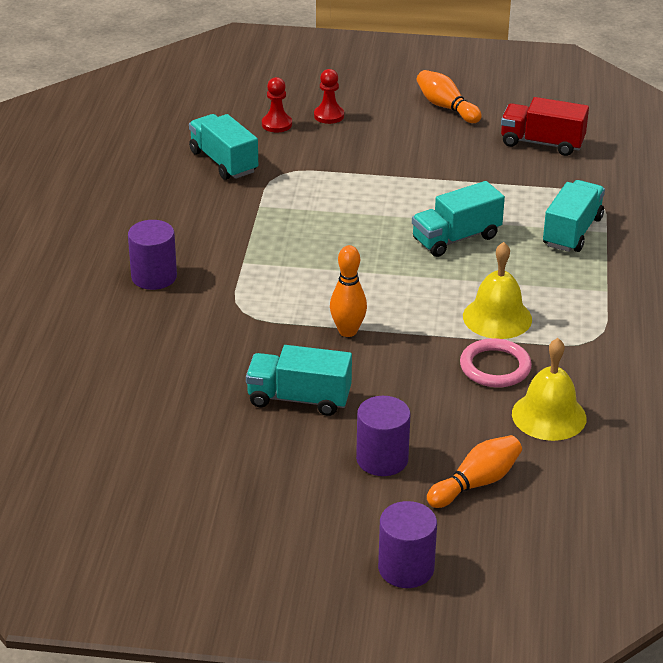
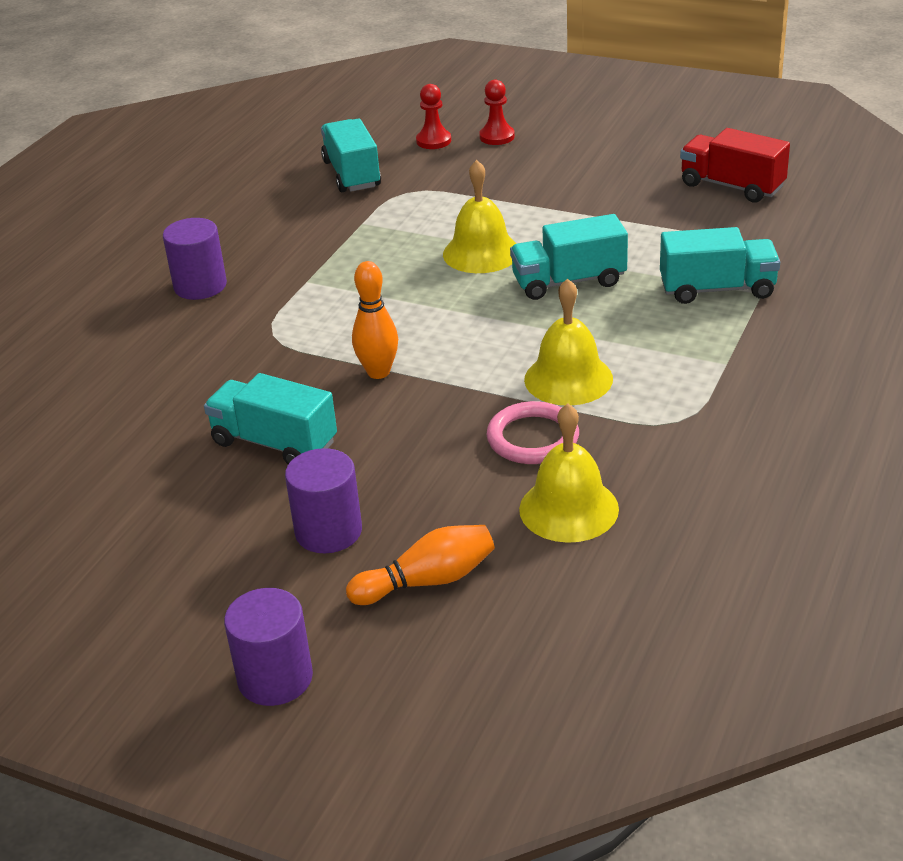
camera: 20 degrees right, 0 degrees up
(373, 221) = (481, 252): none -> yellow bell
(446, 107) = (637, 138): orange bowling pin -> none
(572, 232) = (717, 289): turquoise truck -> turquoise truck turned 45 degrees clockwise

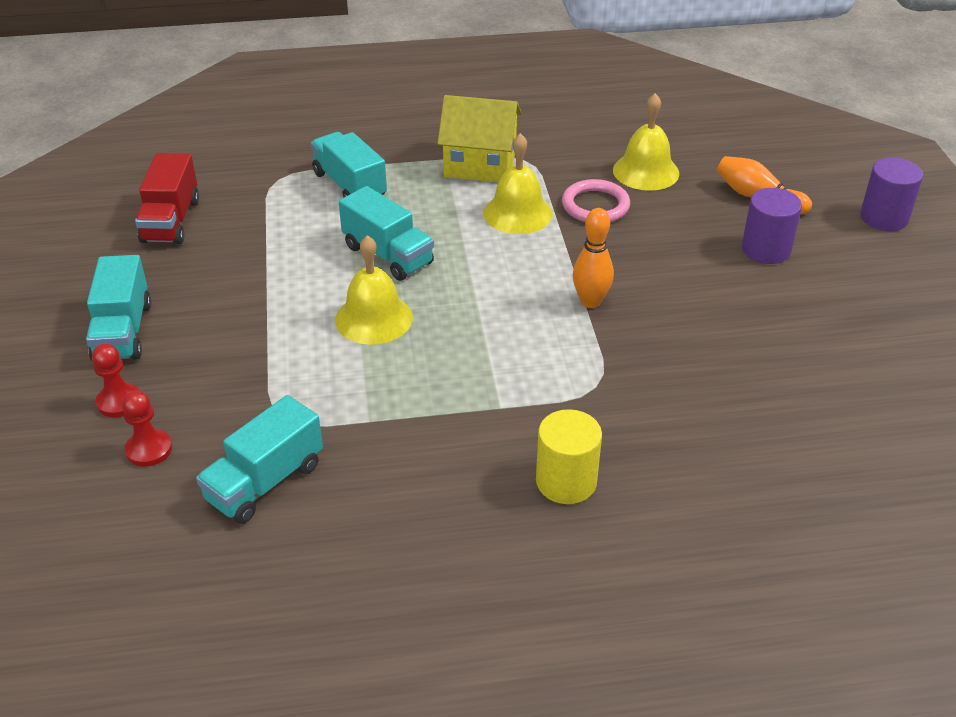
camera: 125 degrees left, 5 degrees up
(200, 286) = (566, 481): purple cylinder -> yellow cylinder
(274, 443) = (717, 314): turquoise truck -> turquoise truck (123, 331)
(692, 385) = (480, 164): none -> yellow house

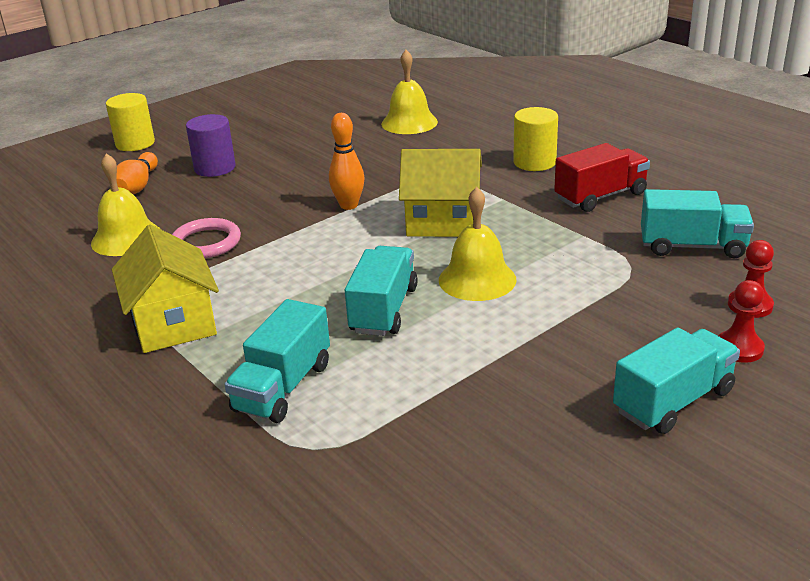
camera: 120 degrees left, 10 degrees down
(171, 221) = (480, 487): red truck -> red truck (600, 196)
(495, 344) = (442, 221): none -> yellow house
(518, 213) = (251, 272): yellow bell -> yellow bell (409, 122)
(884, 218) = (135, 143): purple cylinder -> yellow cylinder

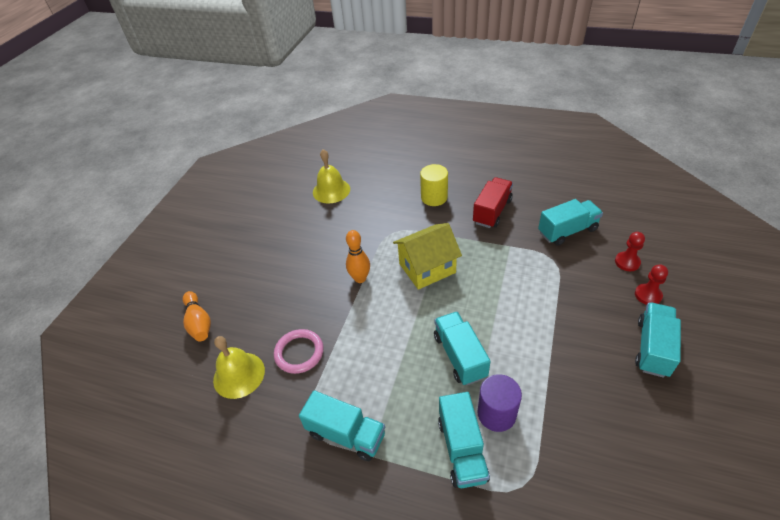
camera: 30 degrees left, 15 degrees up
(135, 143) = (156, 282): yellow cylinder -> none
(173, 323) = (346, 434): yellow house -> turquoise truck
(215, 168) = (239, 282): purple cylinder -> purple cylinder (496, 414)
(477, 279) = (487, 306): yellow bell -> none

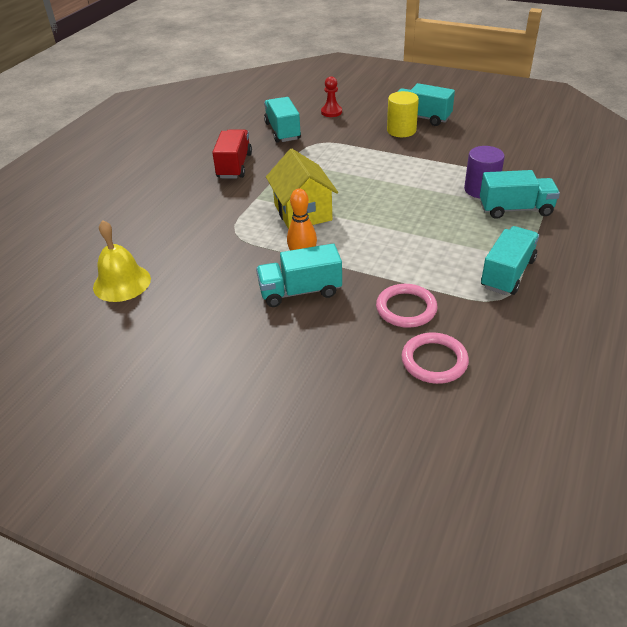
camera: 85 degrees left, 5 degrees down
(199, 322) = (341, 413): orange bowling pin -> none
(239, 375) = (434, 361): yellow bell -> pink ring
(434, 197) = (189, 199): yellow cylinder -> yellow cylinder (401, 130)
(460, 356) = (421, 202): turquoise truck -> turquoise truck (300, 291)
(492, 211) = (234, 166): red truck -> red truck turned 60 degrees clockwise
(648, 295) = (369, 110): red pawn -> none

